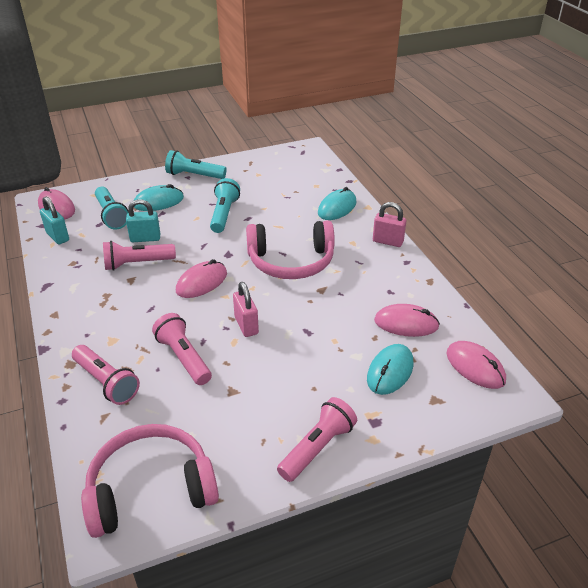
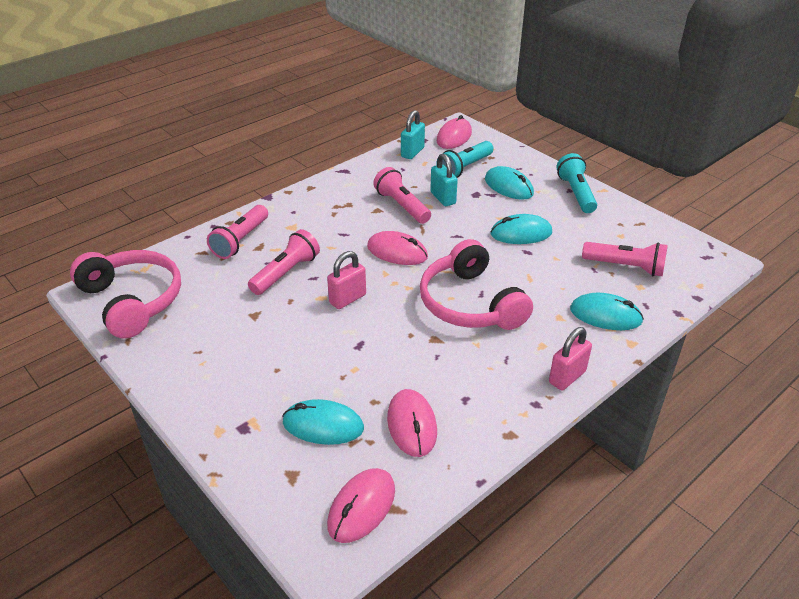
camera: 70 degrees right, 0 degrees up
(224, 214) = (521, 233): turquoise flashlight -> turquoise mouse
(317, 448) = (197, 391): pink flashlight -> pink flashlight (625, 267)
(387, 241) = (567, 377): pink padlock -> pink padlock turned 45 degrees clockwise

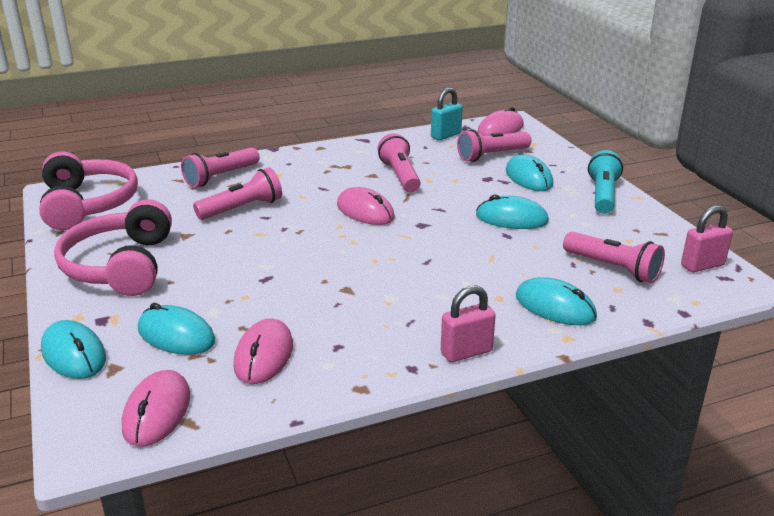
camera: 20 degrees right, 10 degrees down
(245, 471) = (74, 354): none -> turquoise mouse
(347, 299) = (284, 239): pink padlock -> pink padlock (702, 265)
(361, 507) = (157, 412): pink mouse -> pink mouse turned 45 degrees counterclockwise
(443, 198) = (448, 176): turquoise padlock -> none
(464, 168) = (491, 155): turquoise flashlight -> pink flashlight
(470, 303) = (408, 267): pink headphones -> pink headphones (121, 266)

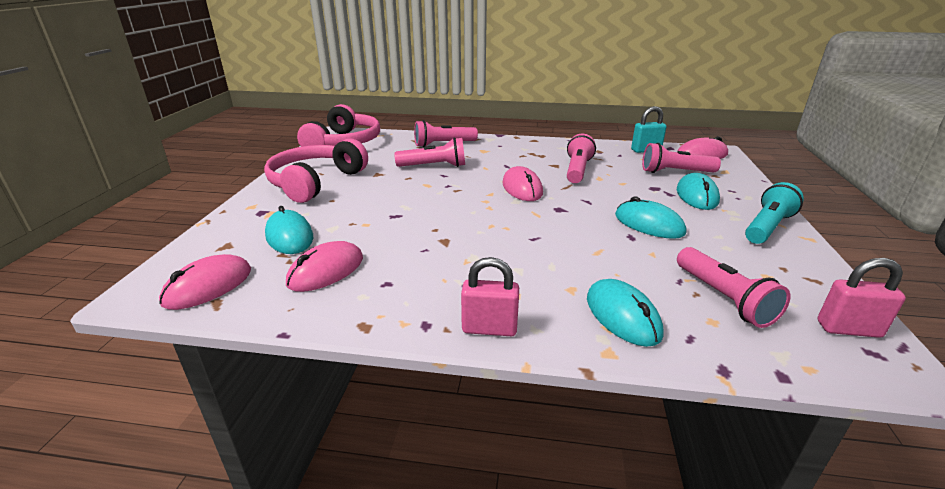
camera: 30 degrees right, 0 degrees up
(74, 354) = (217, 228): turquoise mouse -> none

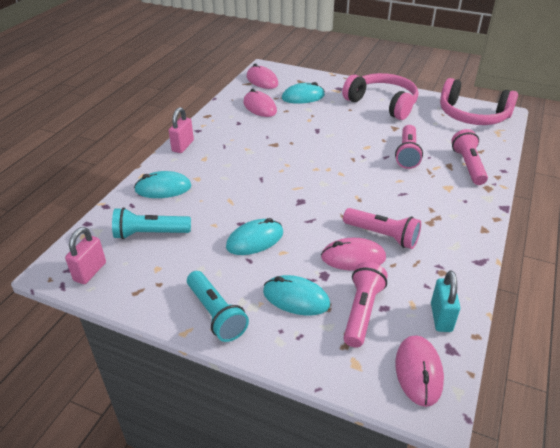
camera: 105 degrees right, 10 degrees up
(522, 188) = (346, 191): pink mouse -> pink mouse (353, 257)
(723, 298) = (150, 233): pink flashlight -> turquoise flashlight

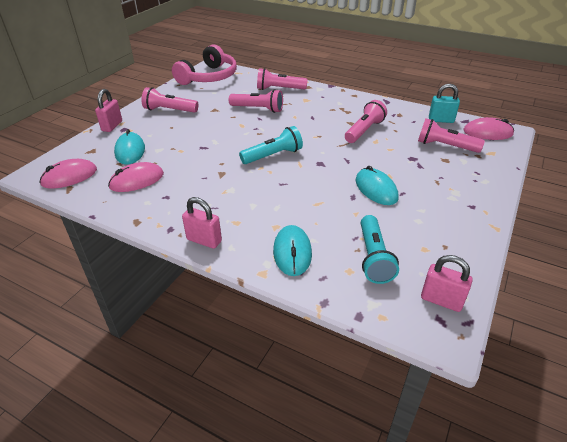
camera: 85 degrees left, 0 degrees up
(216, 314) = (470, 211): turquoise flashlight -> turquoise flashlight (273, 155)
(296, 298) = (440, 172): turquoise mouse -> none
(342, 82) = (112, 126): none -> pink padlock
(353, 257) = (391, 144): pink mouse -> none
(382, 104) = (169, 110): pink headphones -> pink flashlight

